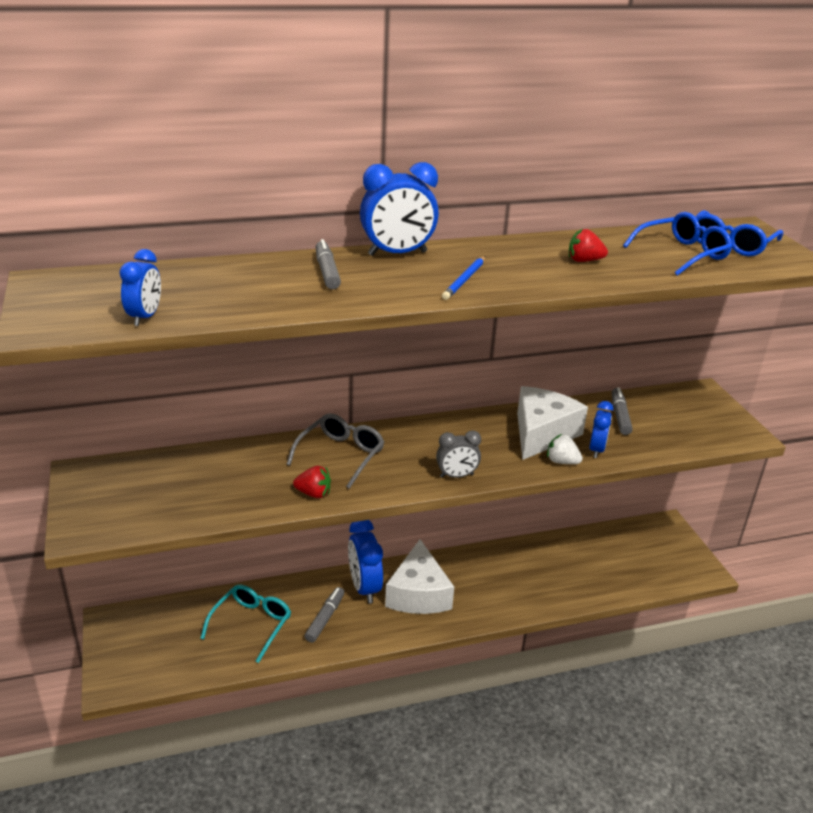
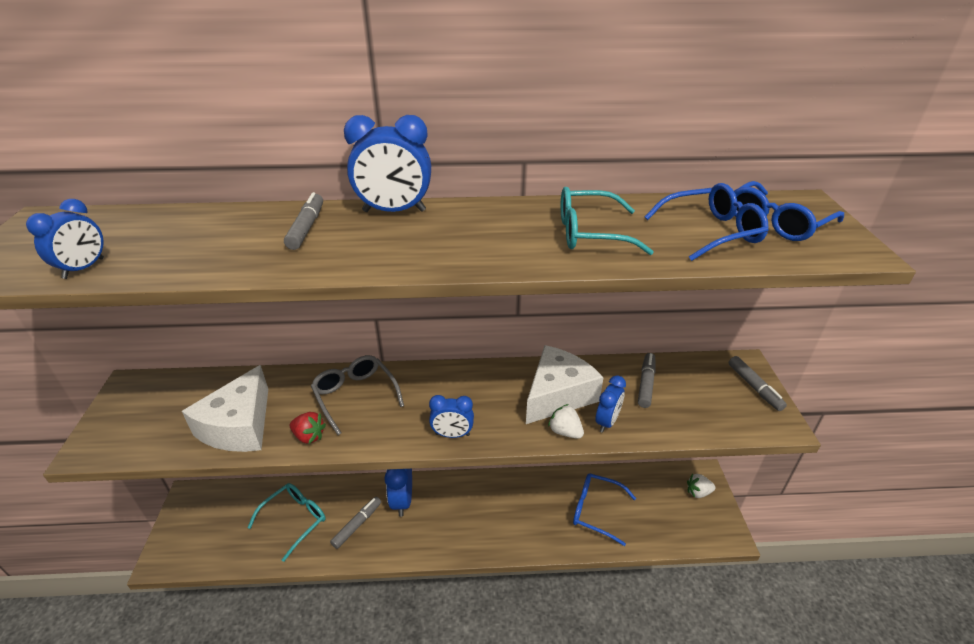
camera: 15 degrees right, 5 degrees up
(341, 455) = (355, 396): grey glasses -> grey glasses turned 75 degrees counterclockwise
(418, 594) = (446, 513): white cheese -> white cheese (239, 426)
(456, 476) = (452, 434): grey clock -> blue clock
(464, 280) = (441, 248): blue pencil -> none
(572, 570) = (596, 510): none -> blue glasses
(584, 261) = (590, 233): red strawberry -> turquoise glasses
(666, 540) = (698, 492): none -> white strawberry
(717, 409) = (754, 387): none -> grey marker

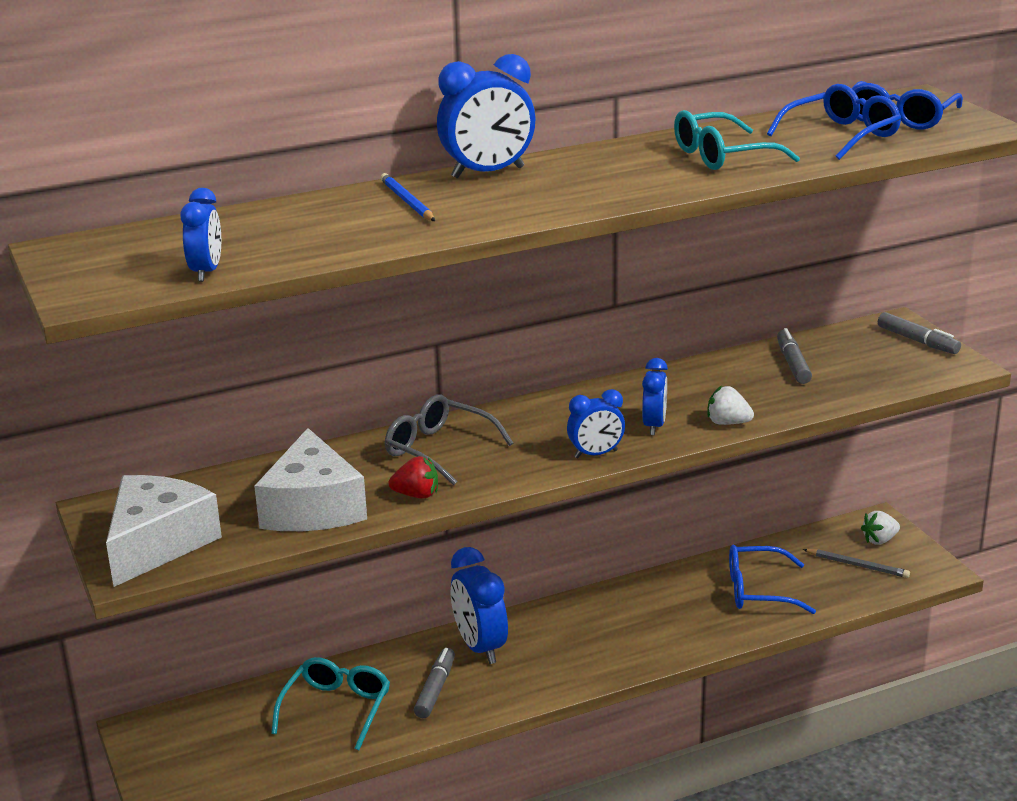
camera: 20 degrees left, 10 degrees down
(306, 228) = (407, 201): grey marker -> blue pencil
(558, 395) = (695, 395): white cheese -> white cheese (158, 544)
(607, 422) = (770, 405): blue clock -> blue clock (654, 426)
(673, 510) = (857, 565): none -> grey pencil

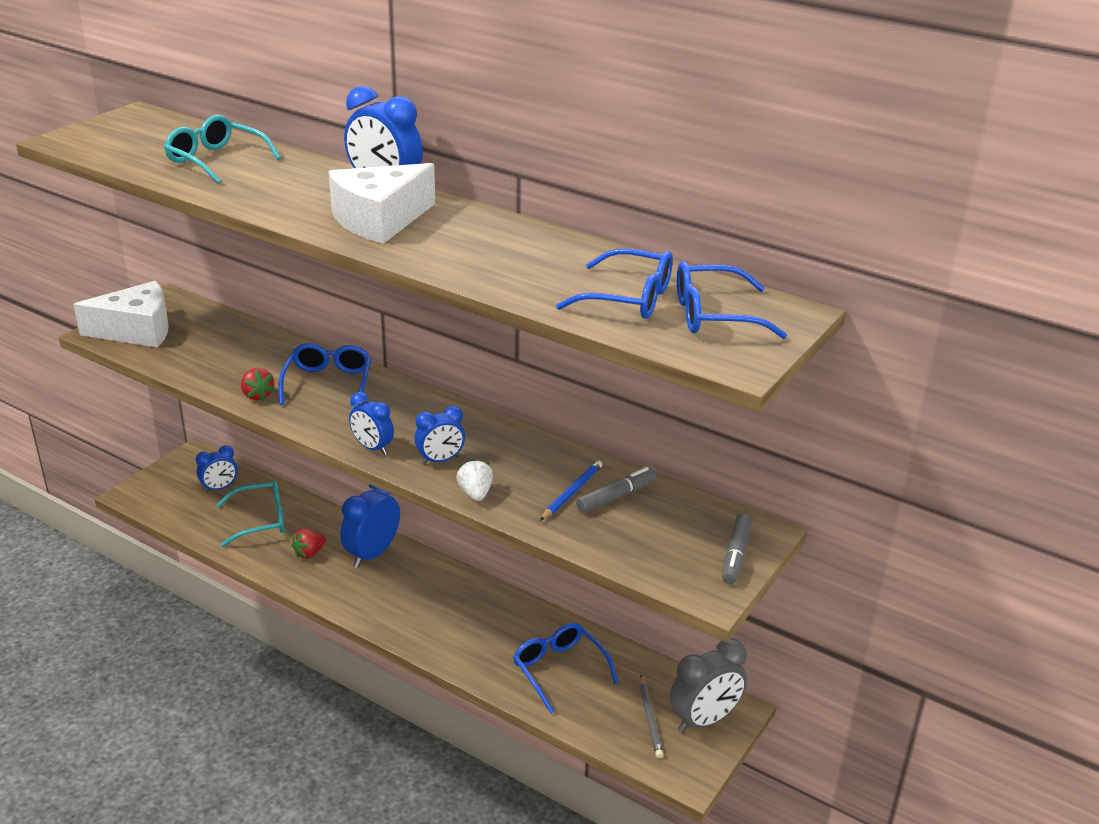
camera: 55 degrees right, 5 degrees up
(206, 272) = (124, 158): blue clock -> blue clock (219, 488)
(312, 507) = (215, 364): white cheese -> white cheese (379, 220)
(407, 201) = (300, 179): blue pencil -> blue pencil (572, 492)
(435, 689) = (309, 553): grey marker -> red strawberry
(439, 450) = (328, 383): grey glasses -> blue glasses
(722, 156) = (515, 260): turquoise glasses -> turquoise glasses (216, 160)
(879, 540) = (704, 720): white strawberry -> grey clock

